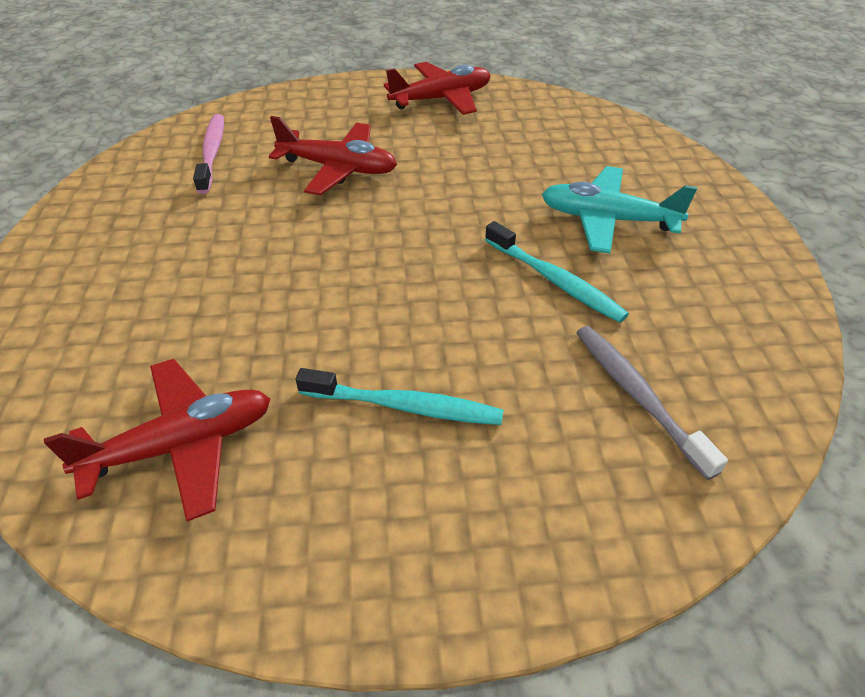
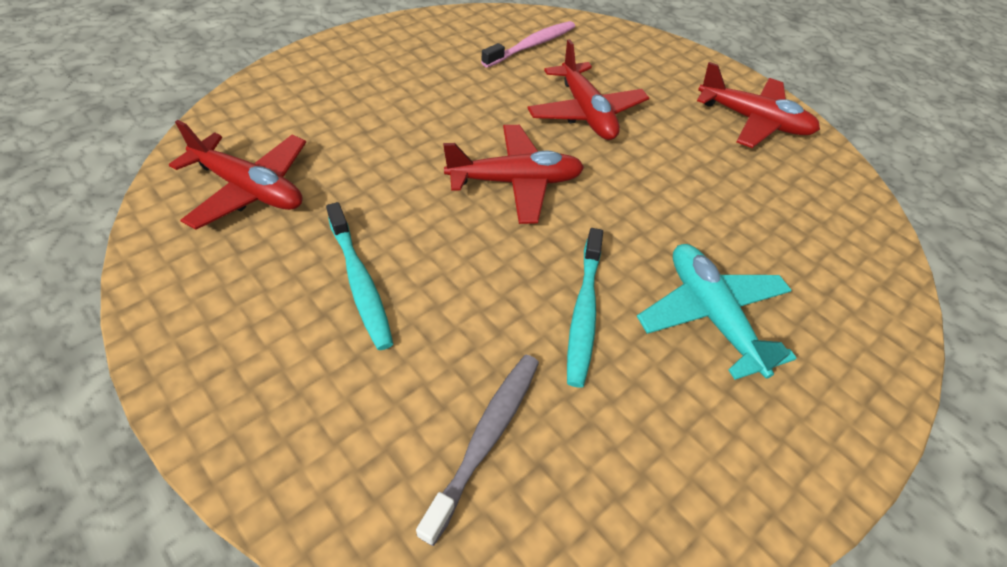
camera: 50 degrees right, 5 degrees up
(378, 248) = (515, 182): none -> red plane

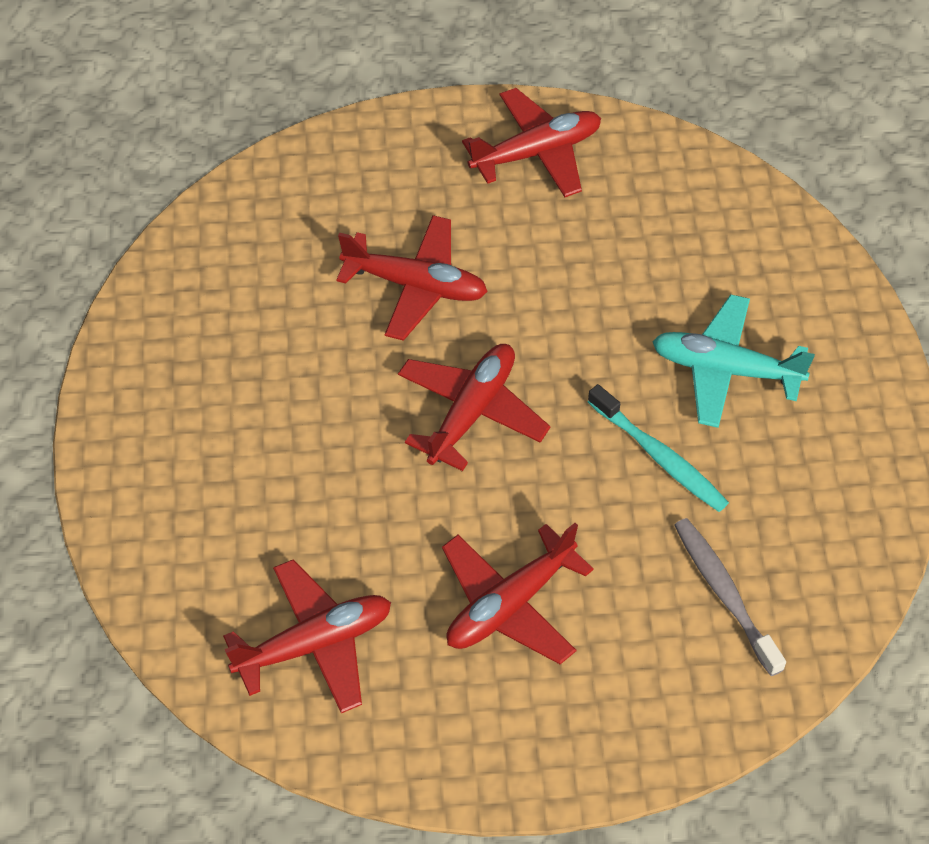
camera: 50 degrees left, 5 degrees up
(360, 282) = (510, 604): turquoise toothbrush -> red plane
(532, 45) = (259, 258): pink toothbrush -> none

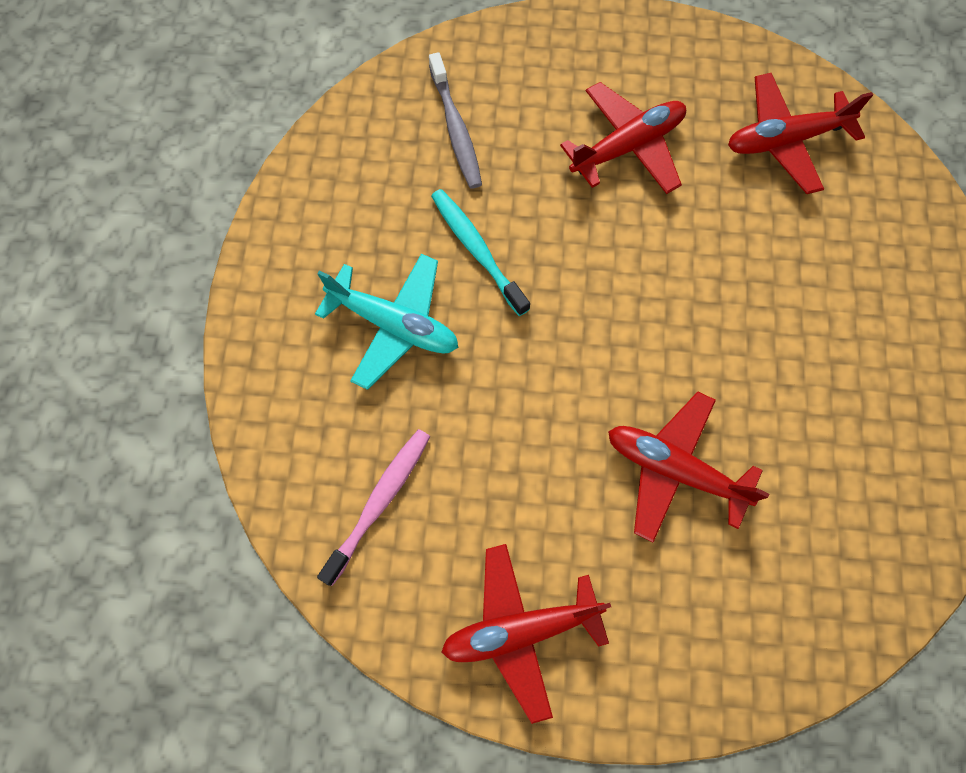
camera: 170 degrees left, 15 degrees up
(471, 412) = (636, 320): red plane -> none
(688, 222) = (379, 502): none -> pink toothbrush

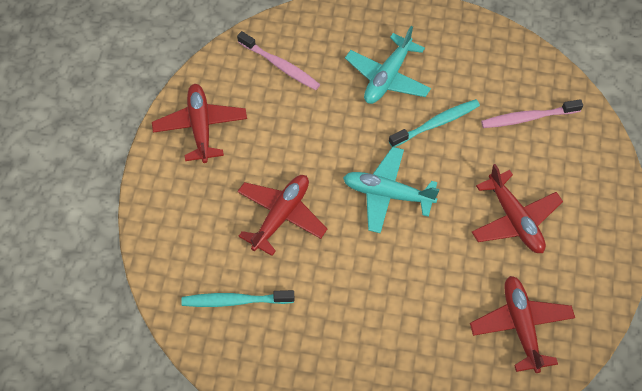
camera: 95 degrees right, 10 degrees down
(456, 129) = (528, 118): grey toothbrush -> pink toothbrush
(611, 314) = (387, 194): none -> turquoise plane
(834, 525) = (235, 301): none -> turquoise toothbrush

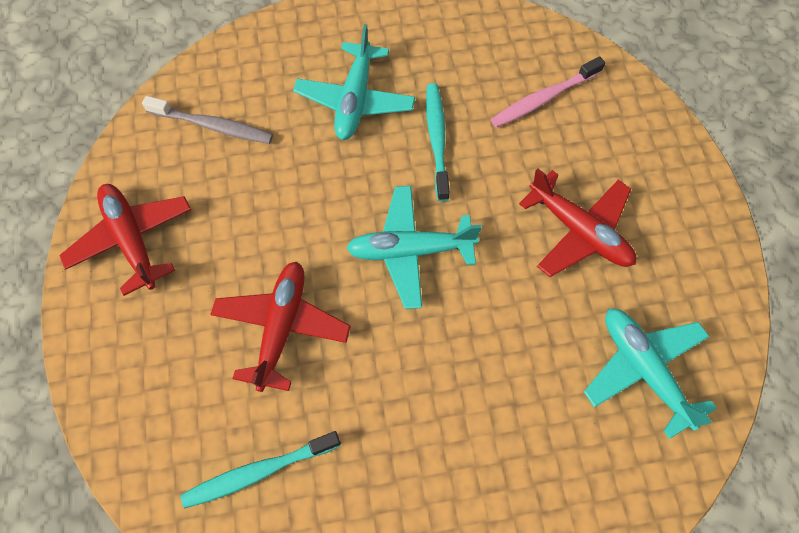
camera: 20 degrees left, 5 degrees up
(280, 65) = (213, 126): pink toothbrush -> grey toothbrush
(436, 123) = (437, 139): turquoise toothbrush -> turquoise toothbrush turned 45 degrees counterclockwise
(521, 326) = (644, 369): red plane -> turquoise plane

